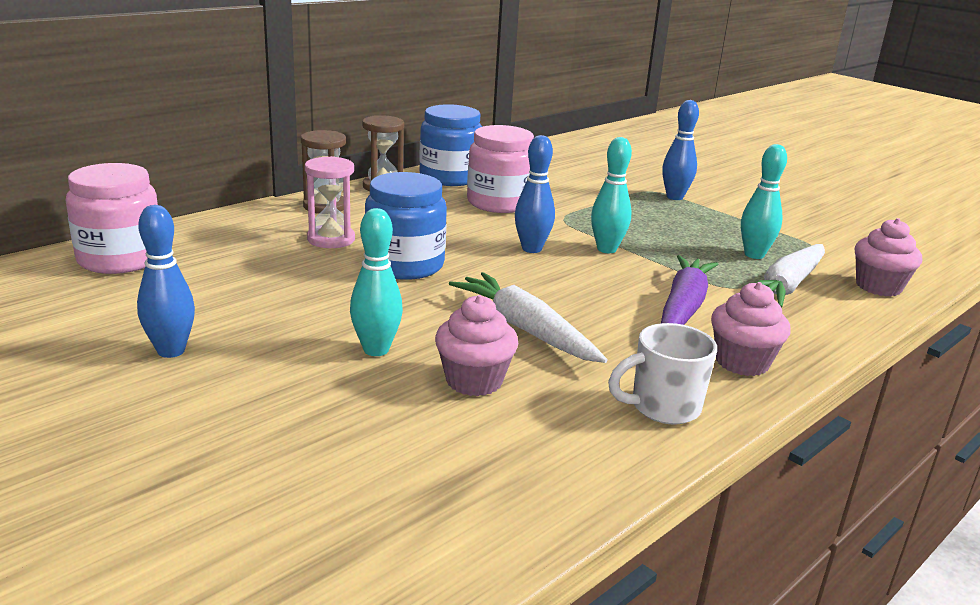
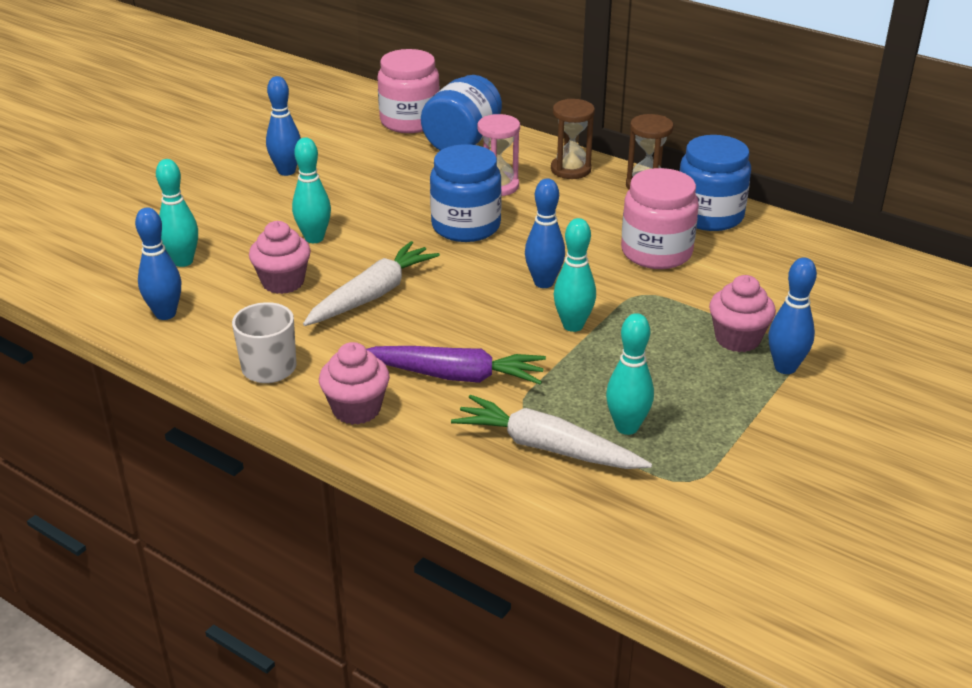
camera: 80 degrees right, 10 degrees up
(210, 240) = (462, 142): none -> blue jar
(379, 457) = (183, 261): none -> turquoise bowling pin
(523, 481) = (165, 314): none -> blue bowling pin
(878, 287) = (588, 523): pink cupcake -> pink cupcake (737, 339)

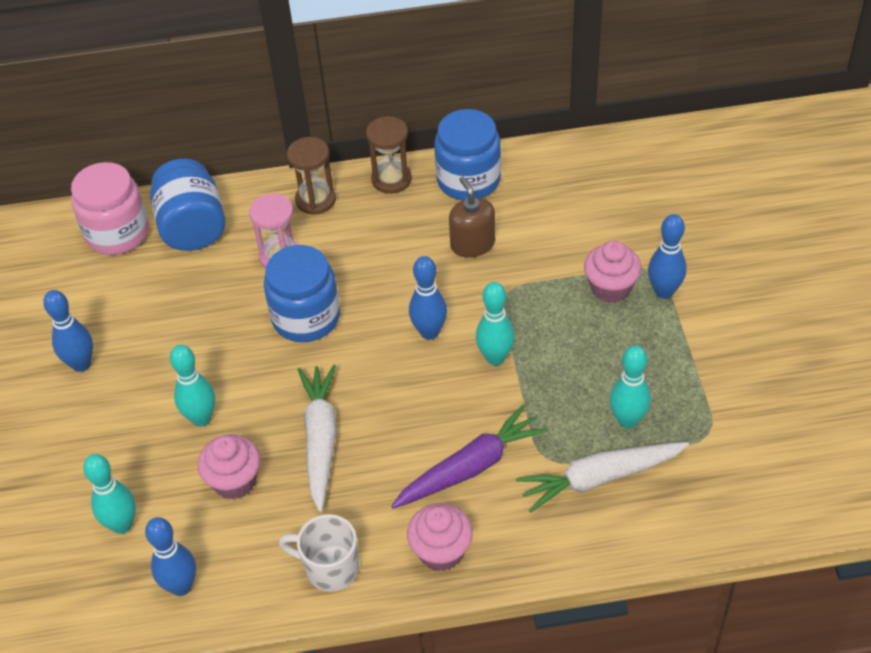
camera: 40 degrees left, 15 degrees up
(656, 252) = (472, 244): pink jar -> brown soap dispenser

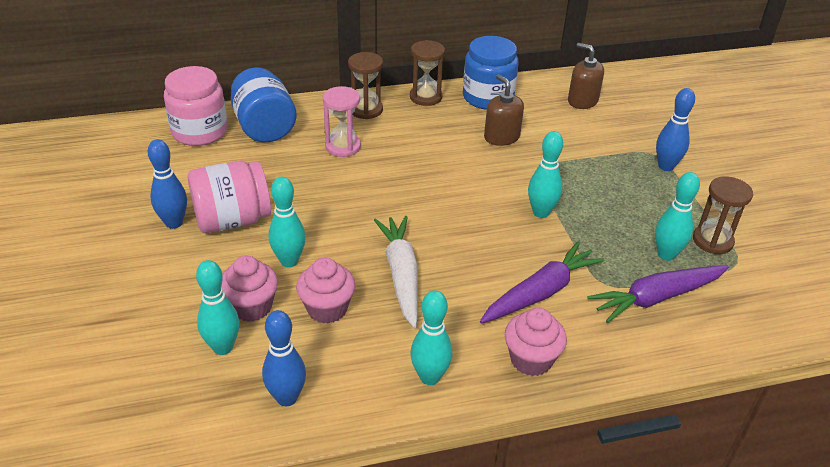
camera: 10 degrees left, 10 degrees down
(145, 361) = (232, 220): none -> pink jar
(306, 317) = (372, 187): blue jar -> none
(330, 568) = (429, 377): white mug -> turquoise bowling pin
(429, 332) = (480, 196): blue bowling pin -> none
(586, 186) = (582, 101): none -> brown soap dispenser
(600, 478) = (656, 298): white carrot -> purple carrot
(610, 288) = (622, 164): pink cupcake -> pink cupcake (251, 307)
(688, 402) = (712, 241): none -> brown hourglass

